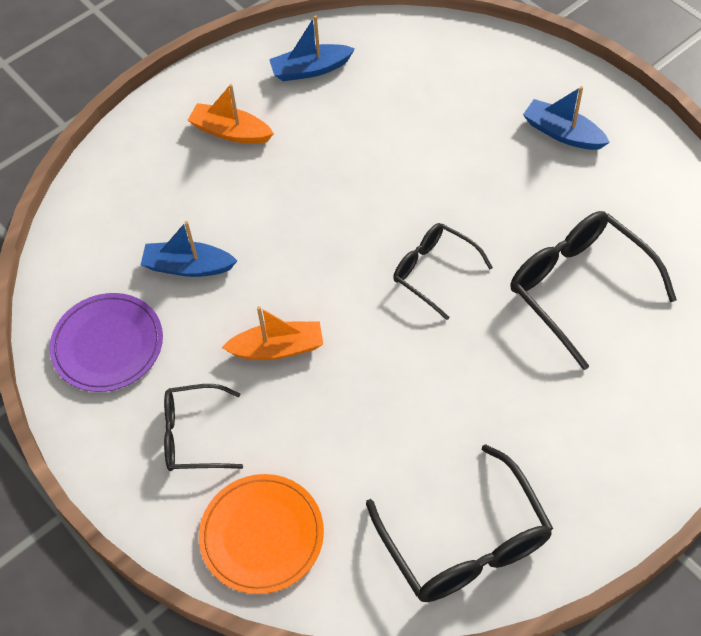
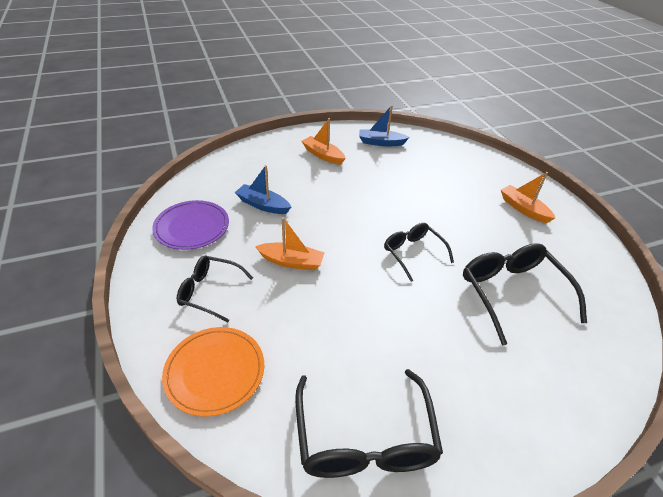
camera: 15 degrees right, 15 degrees down
(562, 133) = (523, 209): blue boat -> orange boat

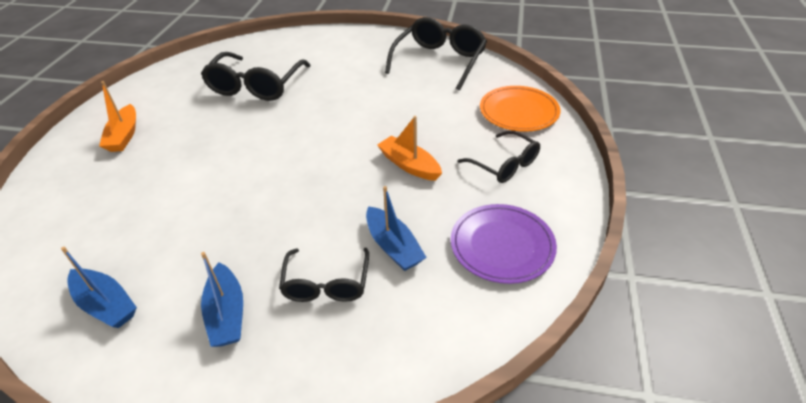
camera: 145 degrees left, 0 degrees up
(323, 155) = (227, 314): orange boat -> blue boat
(413, 253) = (289, 135): black glasses -> black glasses (326, 284)

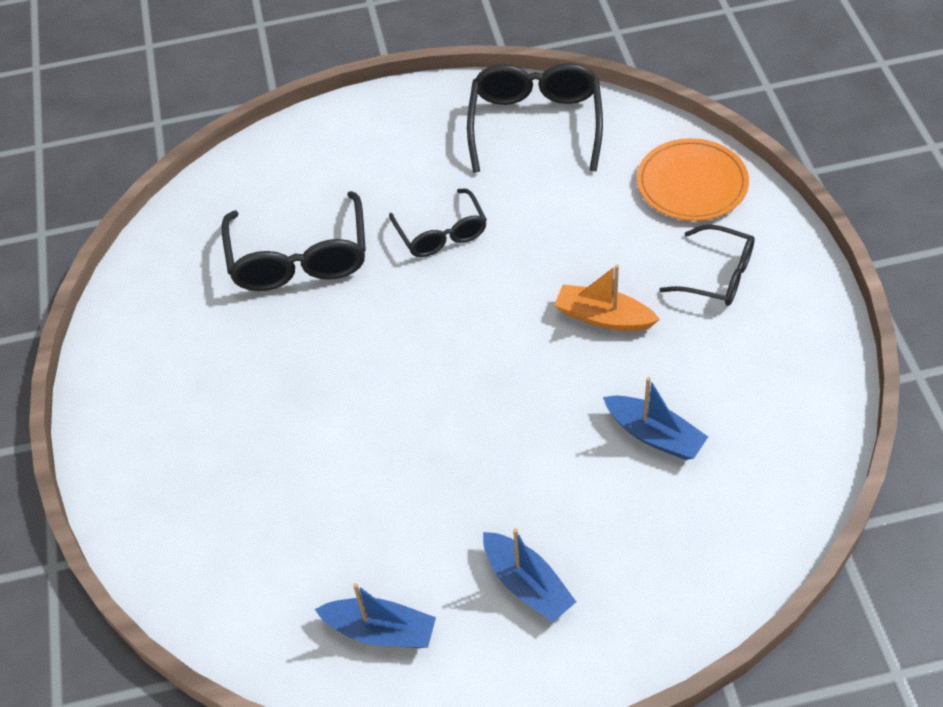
camera: 20 degrees left, 10 degrees up
(124, 136) = (178, 409): orange boat -> none
(326, 284) = (611, 508): black glasses -> black glasses (441, 234)
(502, 245) = (771, 388): purple plate -> none

